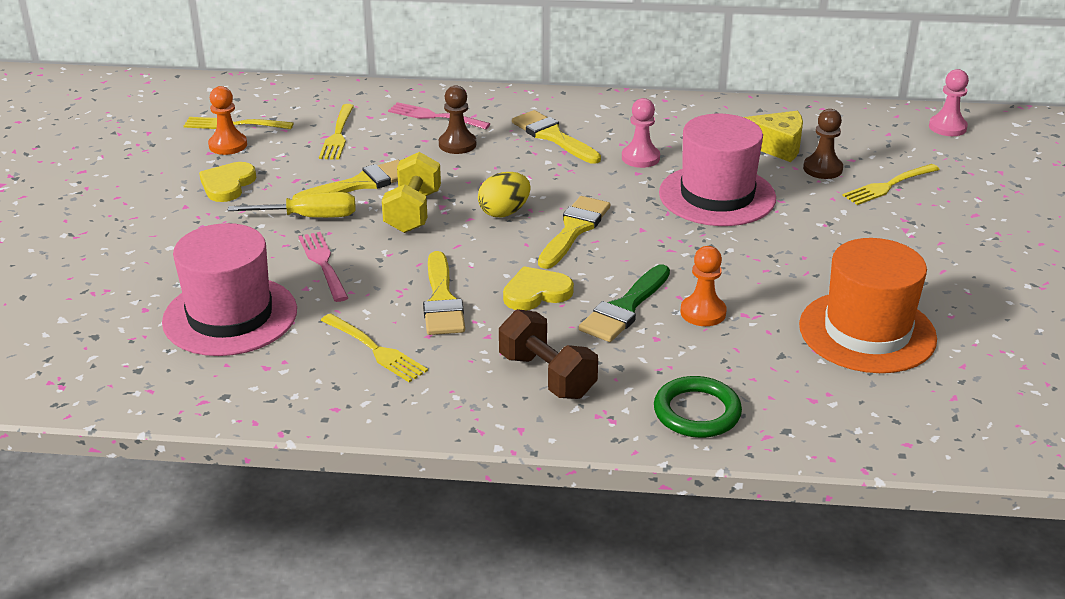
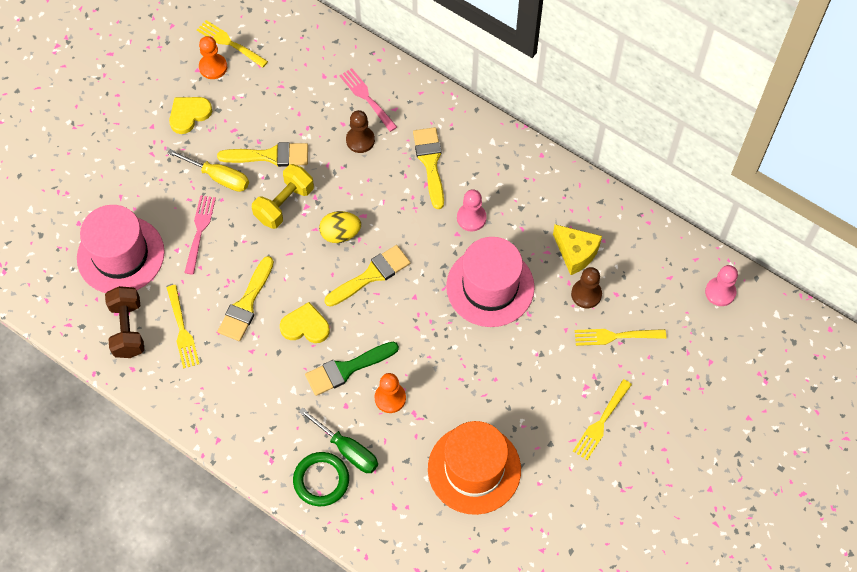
camera: 30 degrees right, 30 degrees up
(338, 134) = (290, 88): yellow fork -> yellow fork (601, 421)
(547, 376) = (261, 404): brown dumbbell -> brown dumbbell (128, 329)
(701, 373) = (348, 450): none -> green screwdriver

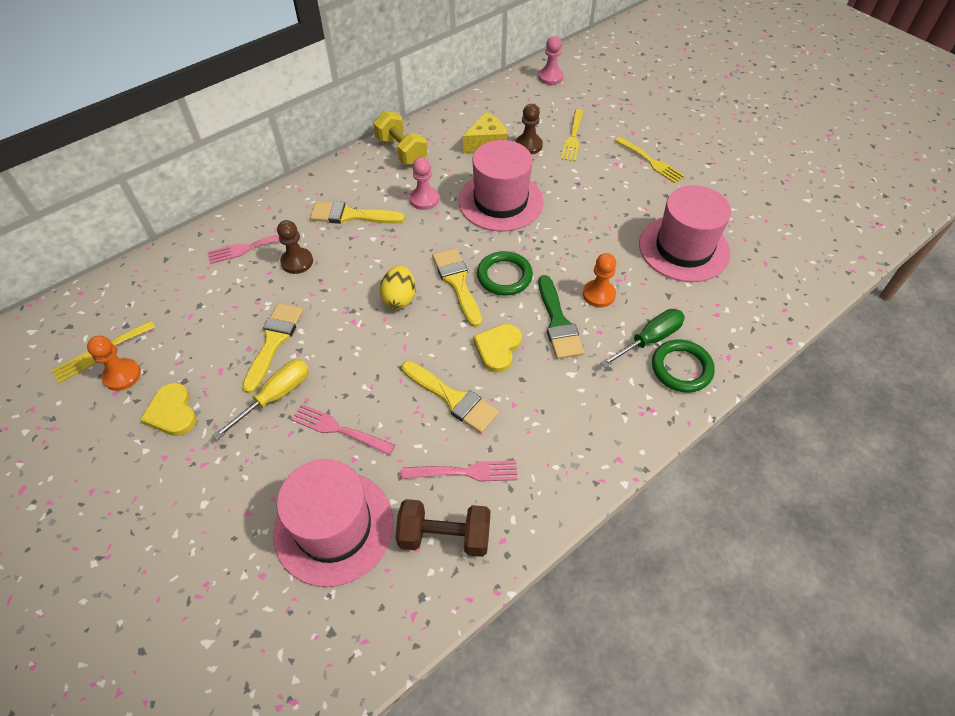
camera: 75 degrees left, 10 degrees down
(182, 329) = (464, 472): yellow fork -> pink fork
(284, 204) = (341, 340): yellow dumbbell -> yellow dumbbell (401, 151)
(390, 312) = (504, 276): none -> green ring
(474, 469) = (684, 248): orange hat -> pink hat

